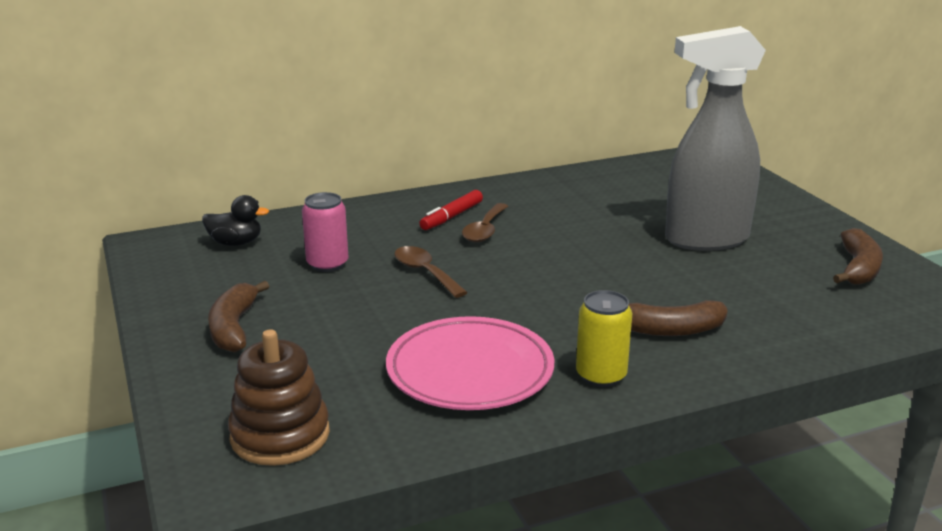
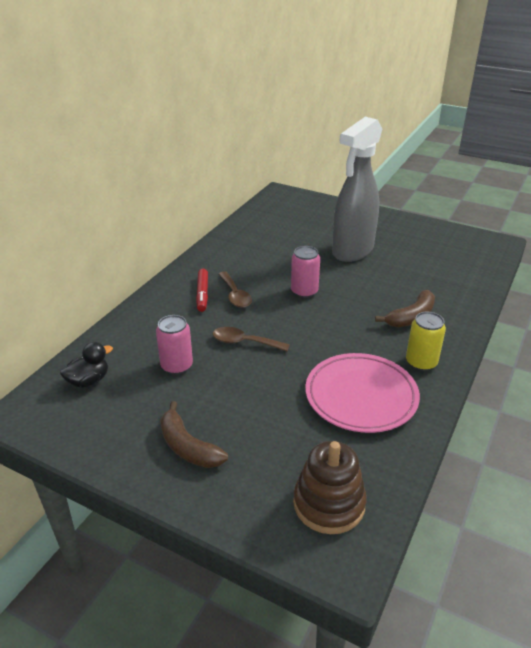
camera: 40 degrees left, 10 degrees up
(571, 255) = (304, 291): none -> pink can
(858, 268) = (435, 240): brown banana -> none

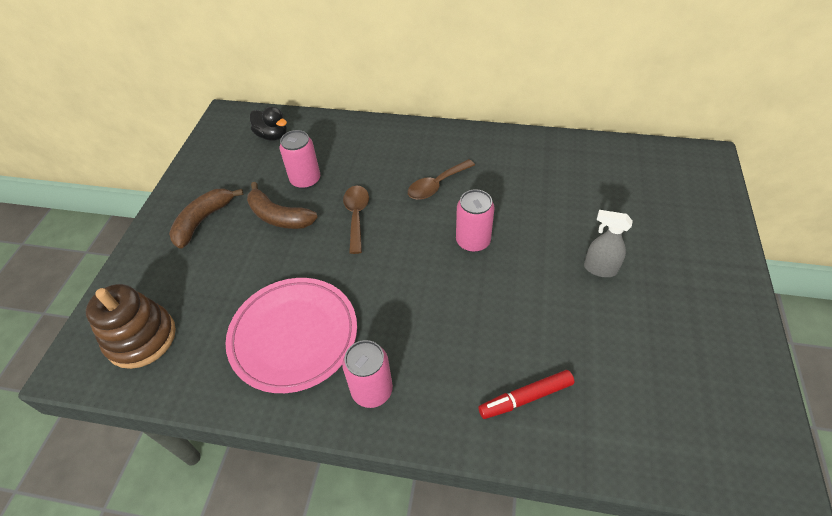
camera: 75 degrees right, 15 degrees up
(202, 294) = (427, 160): red marker -> red marker (525, 398)
(352, 251) = (599, 269): grey spray bottle -> grey spray bottle, size x0.42
(411, 317) = (468, 366): brown banana -> brown banana (279, 217)
(421, 362) = (372, 390): yellow can -> pink can

